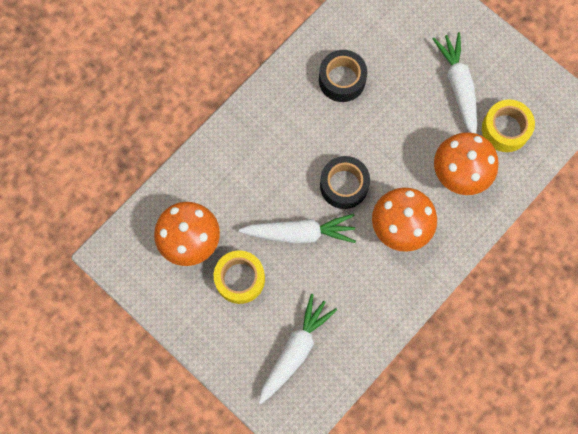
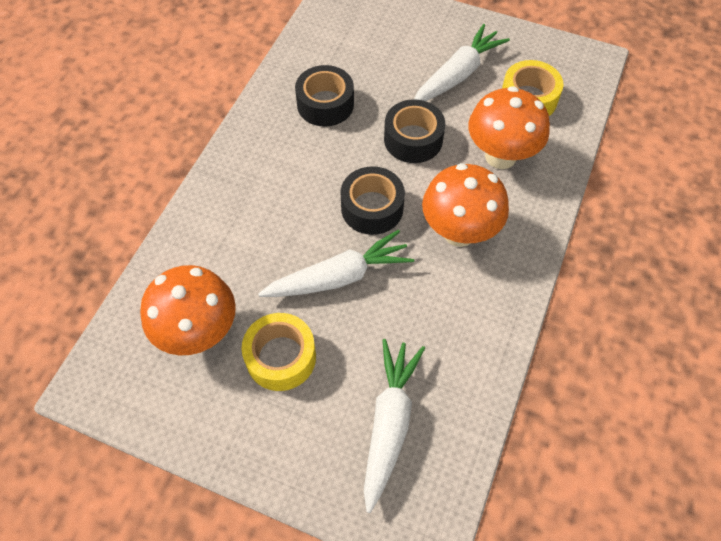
camera: 20 degrees left, 15 degrees down
(398, 136) = (413, 139): none -> black tape
(458, 86) = (458, 74): white carrot -> white carrot turned 75 degrees clockwise

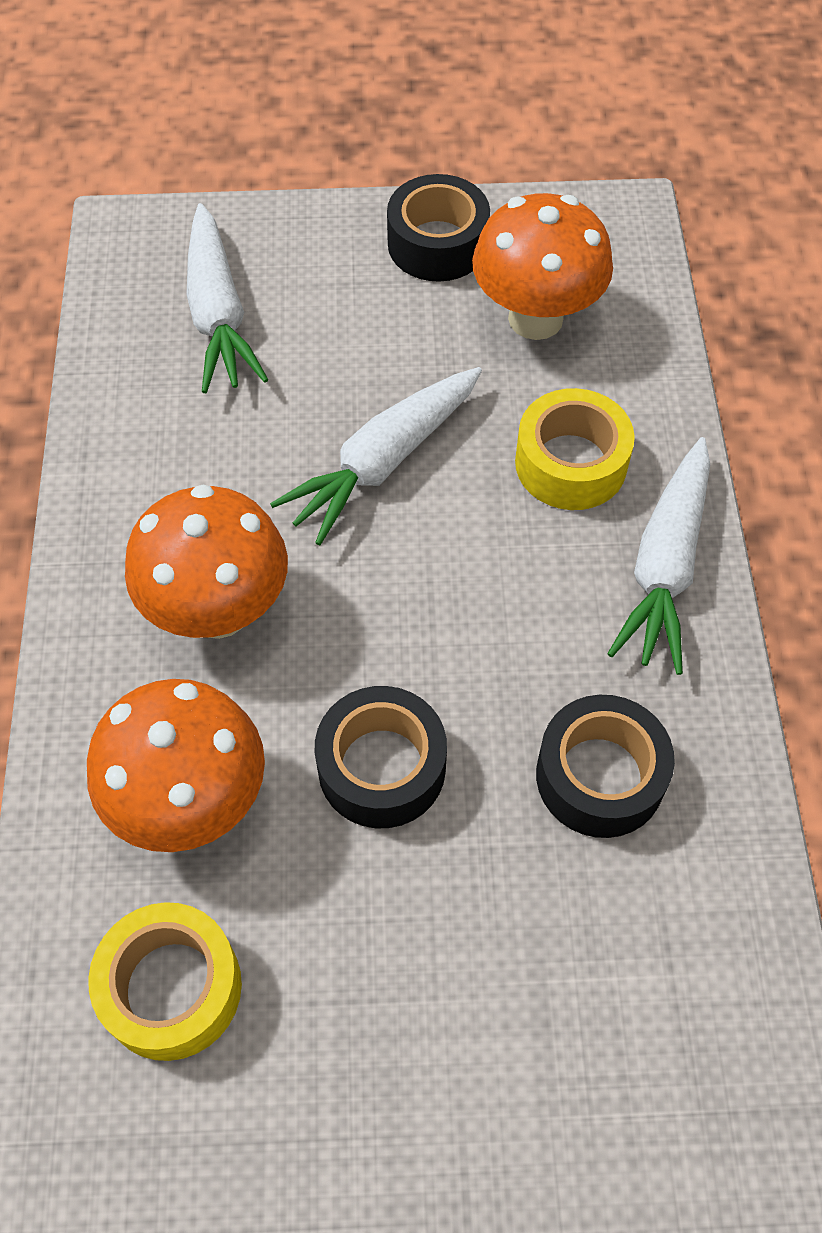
camera: 155 degrees right, 0 degrees up
(281, 357) = (404, 332): yellow tape -> yellow tape (570, 463)
(372, 208) = (390, 593): black tape -> black tape (437, 244)
(458, 74) = (357, 990): white carrot -> white carrot (665, 566)

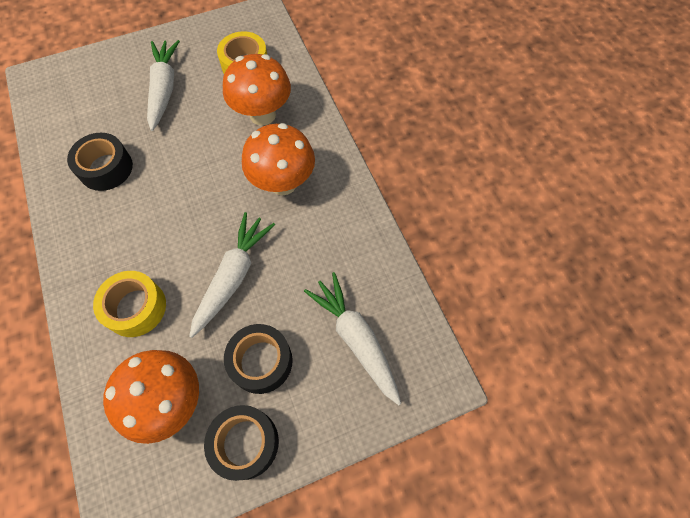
camera: 160 degrees right, 5 degrees up
(381, 767) = (194, 146): black tape -> black tape (261, 361)
(665, 566) = (82, 266): white carrot -> white carrot (164, 89)

